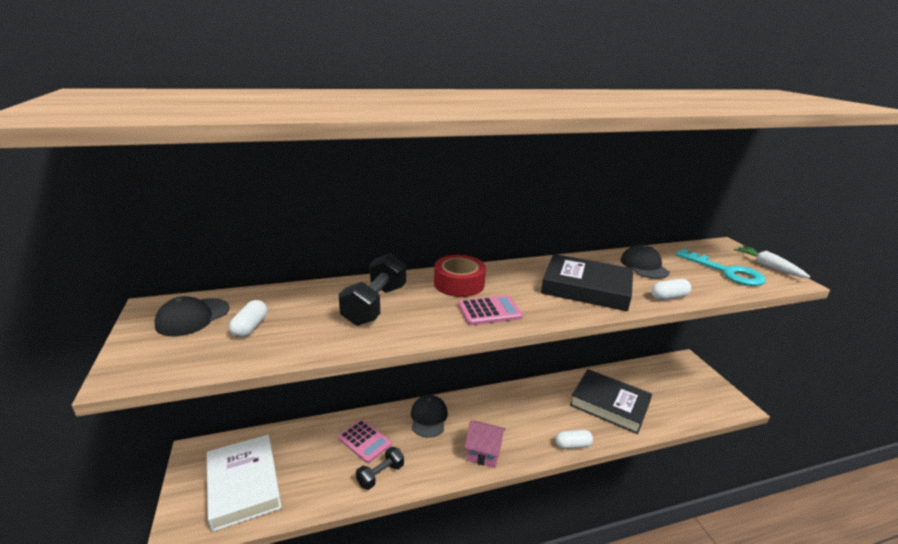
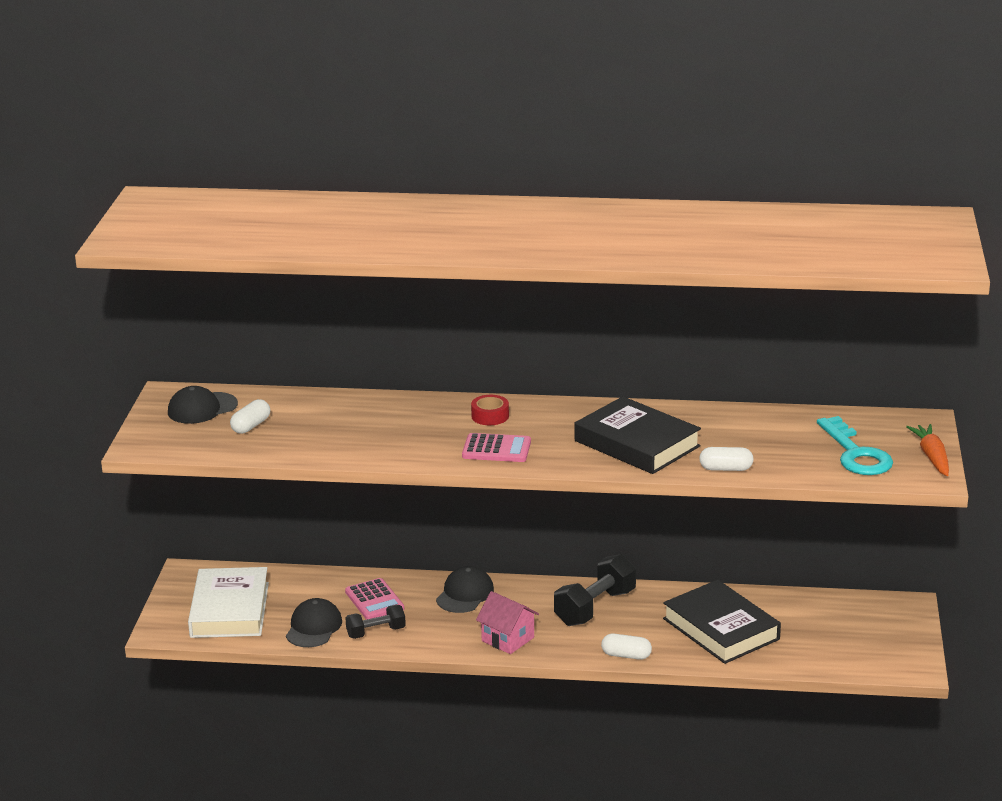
camera: 25 degrees right, 0 degrees up
(375, 305) = (381, 424): black dumbbell -> black dumbbell (595, 607)
(459, 284) = (490, 416): red tape -> red tape, size x0.61
(644, 266) = (751, 430): black cap -> black cap (313, 627)
(768, 266) = (932, 457): white carrot -> orange carrot

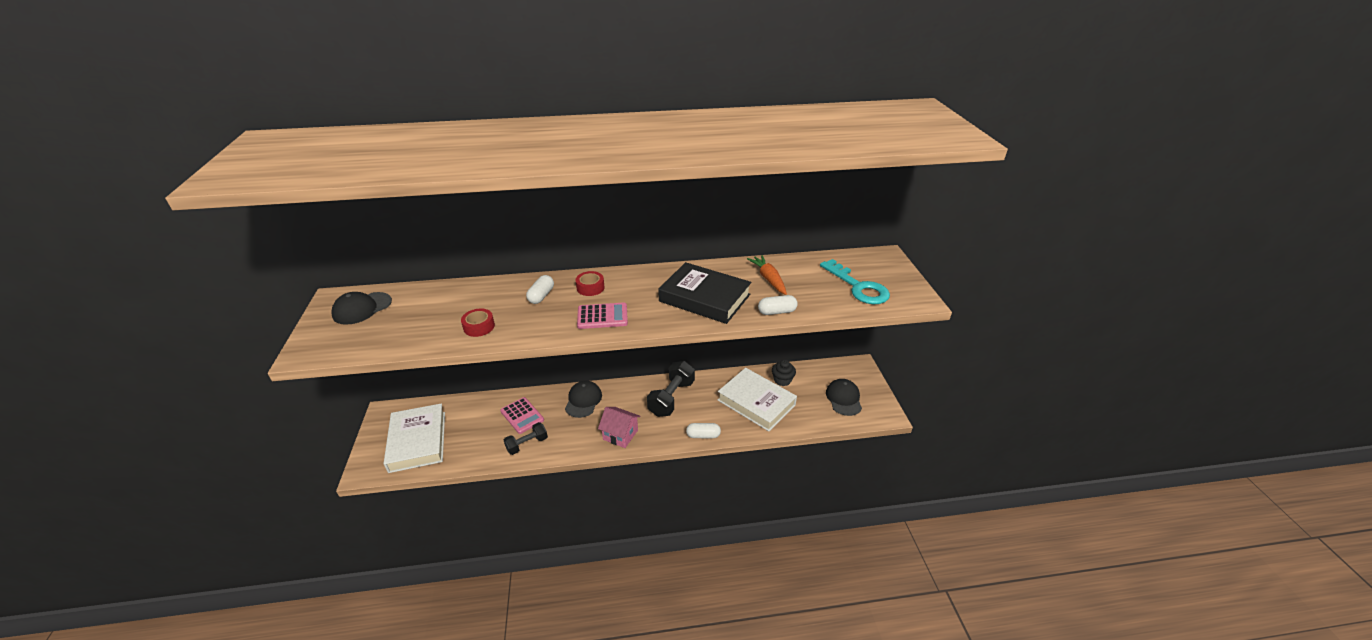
camera: 15 degrees left, 10 degrees up
(251, 426) = (403, 320): white capsule -> white capsule (541, 296)
(313, 627) = (481, 447): black cap -> black cap (843, 398)
(342, 443) = (479, 327): none -> red tape
(721, 629) = (756, 402): black book -> white book
(774, 608) = (782, 380): none -> black cupcake
(932, 457) = (908, 283): orange carrot -> orange carrot (768, 279)

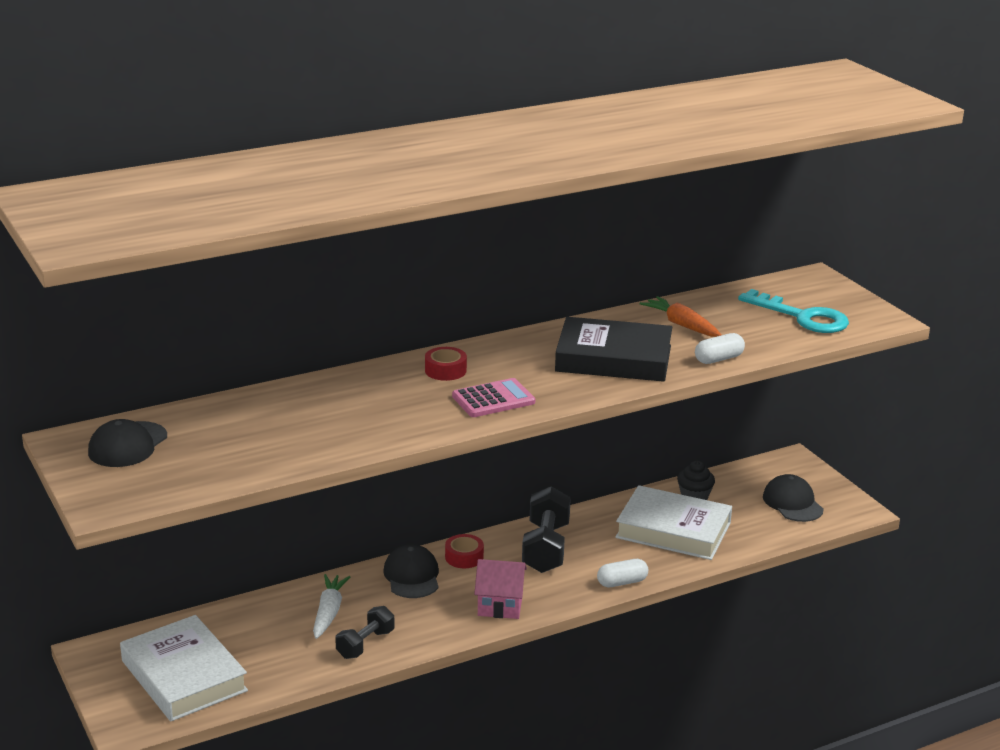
camera: 20 degrees left, 10 degrees down
(479, 327) = (330, 437): red tape -> red tape (464, 557)
(522, 415) = (329, 612): pink calculator -> white carrot
(541, 296) = (384, 390): white capsule -> none

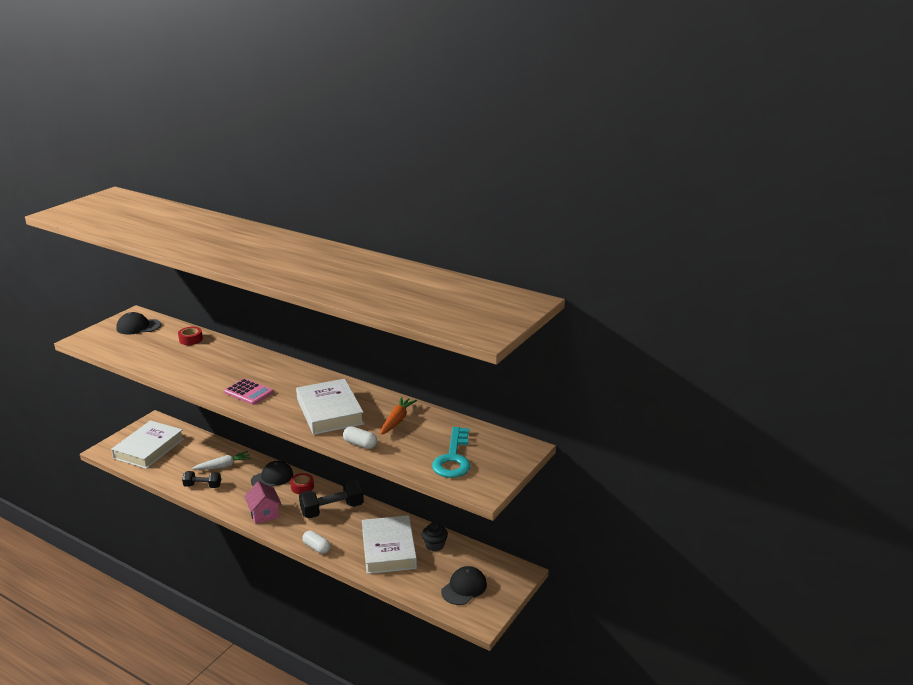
camera: 60 degrees right, 0 degrees up
(445, 370) = (272, 371): red tape -> red tape (191, 339)
(613, 358) = (329, 411): black book -> white book

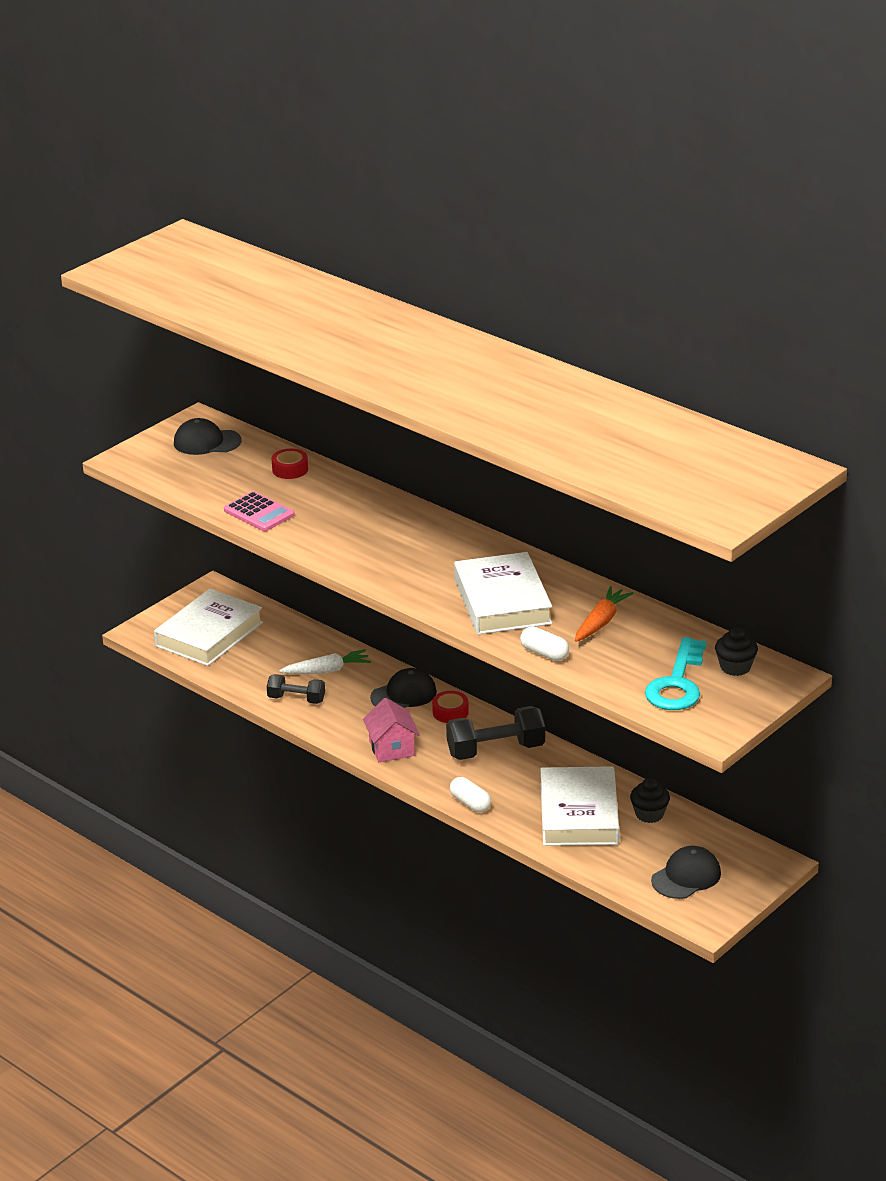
camera: 10 degrees right, 5 degrees up
(249, 392) = (382, 563): pink calculator -> pink calculator (259, 513)
(491, 444) = (735, 667): none -> black cupcake

